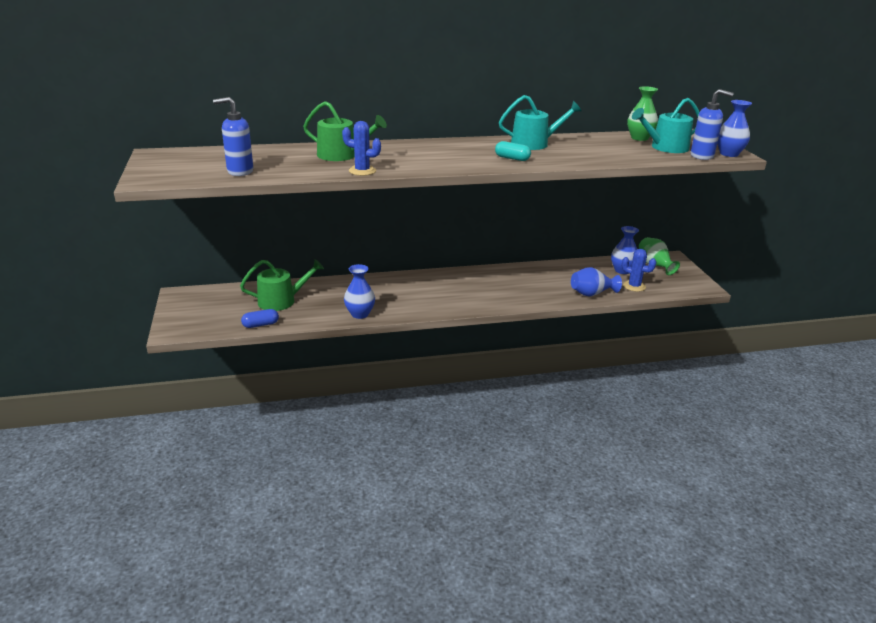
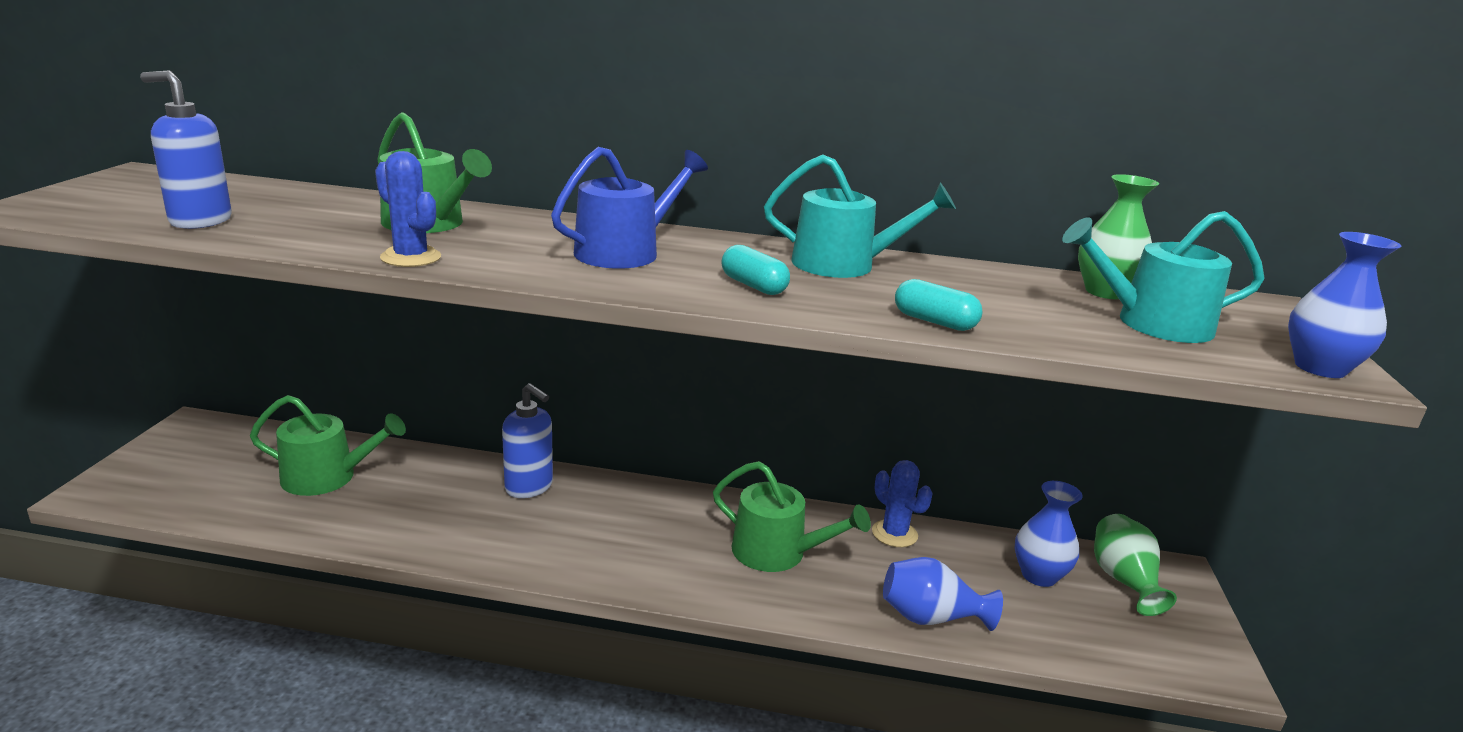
camera: 20 degrees right, 5 degrees down
(260, 325) = (240, 517): blue capsule -> none
(360, 314) = (426, 540): blue vase -> none
(443, 153) = (625, 252): none -> blue watering can
(514, 285) = (777, 552): none -> green watering can
(592, 160) = (934, 322): none -> turquoise capsule
(634, 286) = (1043, 624): blue cactus -> blue cactus (894, 534)
(702, 156) = (1238, 360): blue soap dispenser -> blue soap dispenser (529, 487)

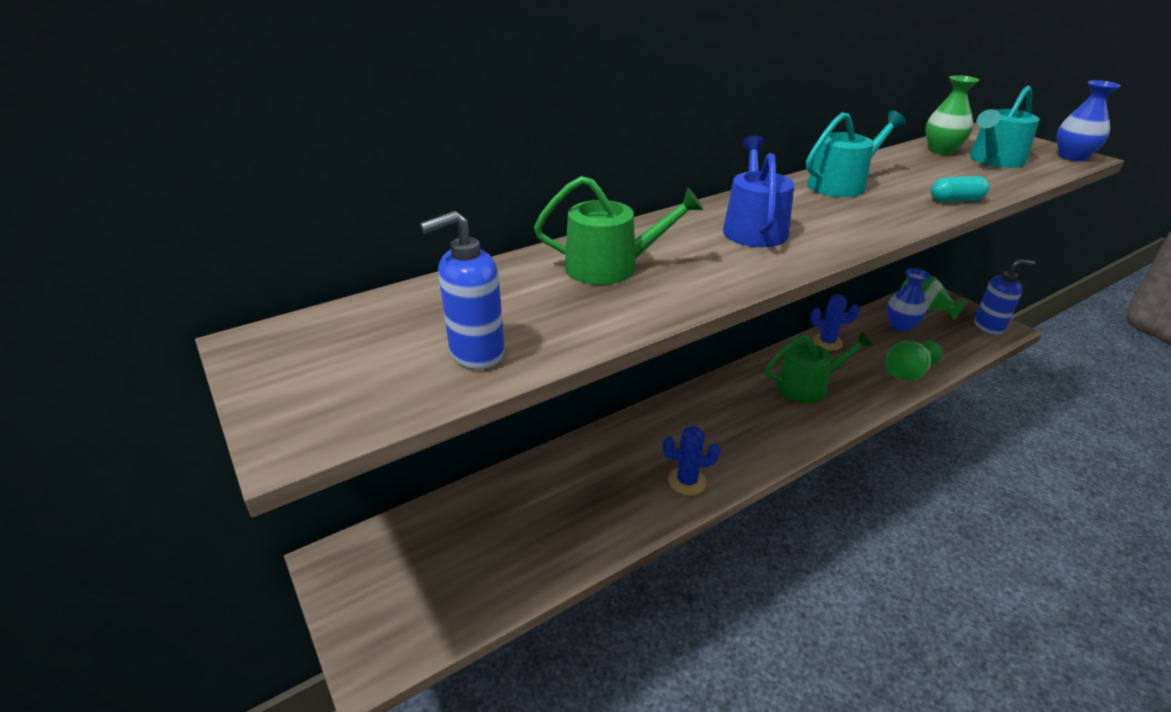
camera: 40 degrees left, 10 degrees up
(327, 477) = (516, 519): green watering can -> none
(411, 257) = (688, 297): blue cactus -> blue cactus (687, 481)
(529, 487) = (640, 436): blue soap dispenser -> blue soap dispenser (989, 327)
(753, 286) = (857, 218): turquoise capsule -> none
(931, 618) = (906, 374): blue vase -> green vase

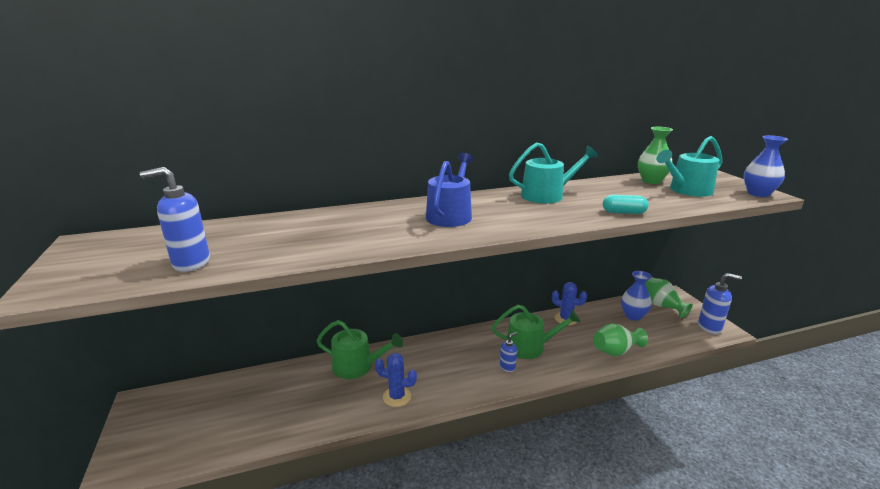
camera: 15 degrees right, 10 degrees down
(611, 267) = (329, 226): green watering can -> green watering can (357, 366)
(797, 417) = (507, 367): none -> blue soap dispenser

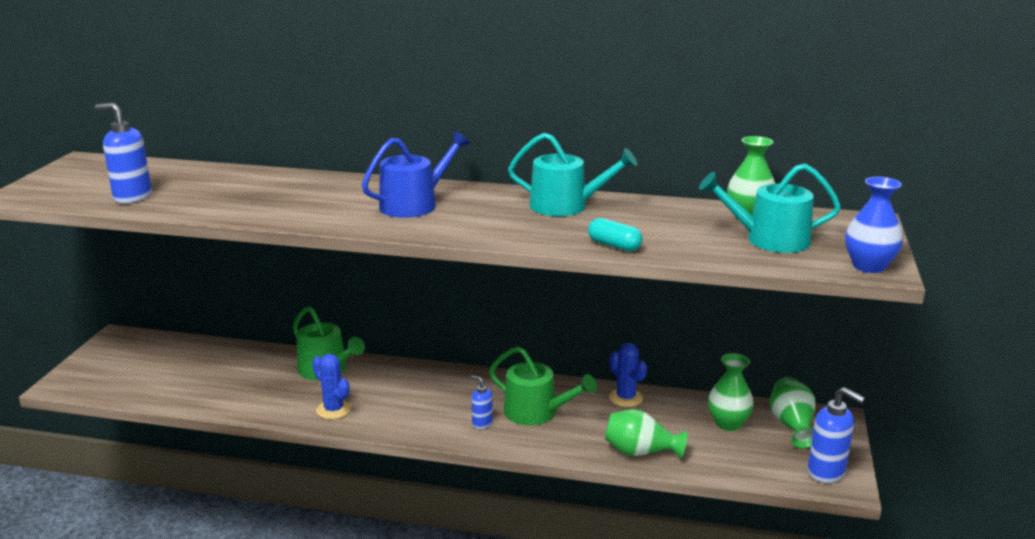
camera: 30 degrees right, 0 degrees up
(507, 367) = (482, 423): blue soap dispenser -> blue soap dispenser turned 135 degrees counterclockwise
(633, 316) = (728, 423): blue vase -> green vase

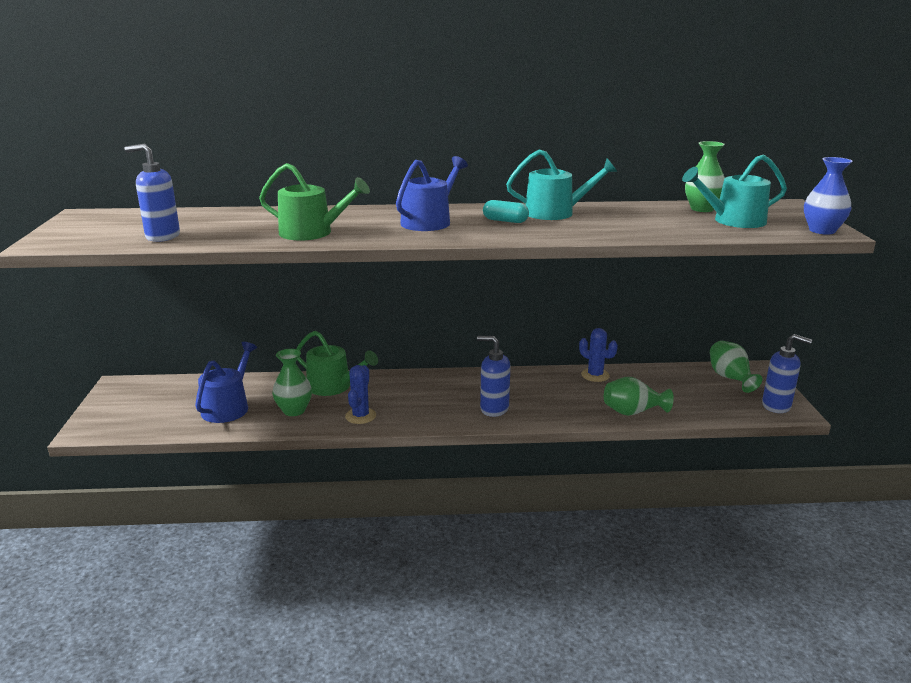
camera: 15 degrees left, 0 degrees up
(207, 378) = (228, 407): none -> blue watering can
(333, 410) = (360, 416): blue cactus -> blue cactus turned 75 degrees clockwise
(482, 423) = (494, 409): blue soap dispenser -> blue soap dispenser, size x1.74
(536, 412) = (532, 395): green watering can -> green watering can (312, 233)
(614, 245) = (623, 234): turquoise capsule -> turquoise capsule (505, 221)
(728, 423) = (683, 383): green vase -> green vase (294, 410)

